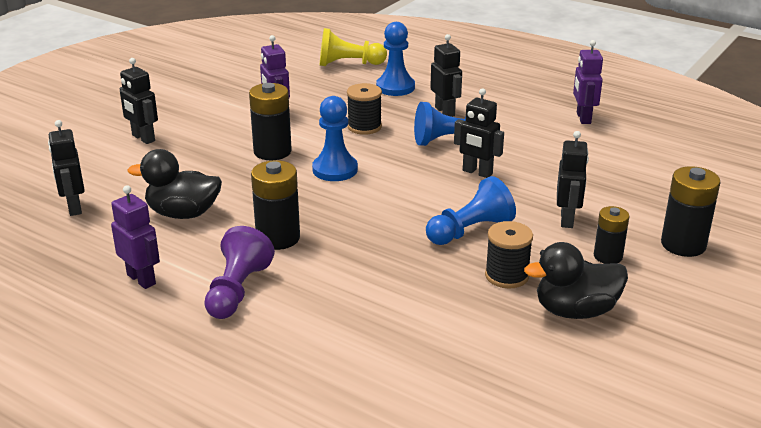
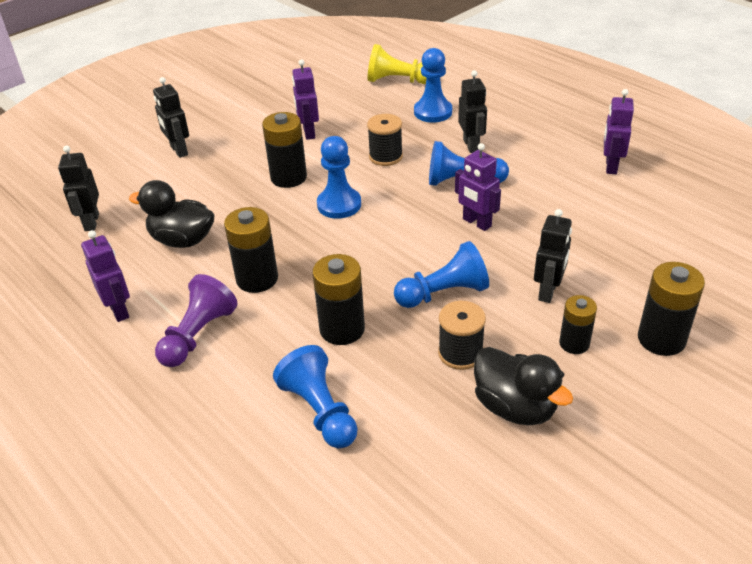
camera: 15 degrees right, 10 degrees up
(383, 269) = (342, 329): none -> black battery
(391, 337) = (320, 411): none -> blue pawn
(477, 172) = (476, 223): black robot -> purple robot
(575, 311) = (515, 407): black duck -> black duck turned 135 degrees counterclockwise

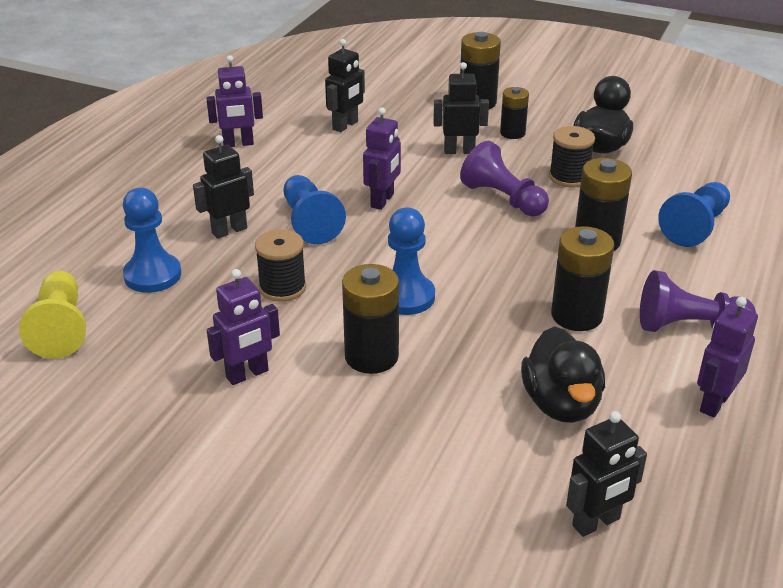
camera: 115 degrees left, 5 degrees down
(178, 151) = (360, 508): black robot -> black robot (345, 126)
(443, 293) = (503, 199): blue pawn -> purple pawn

